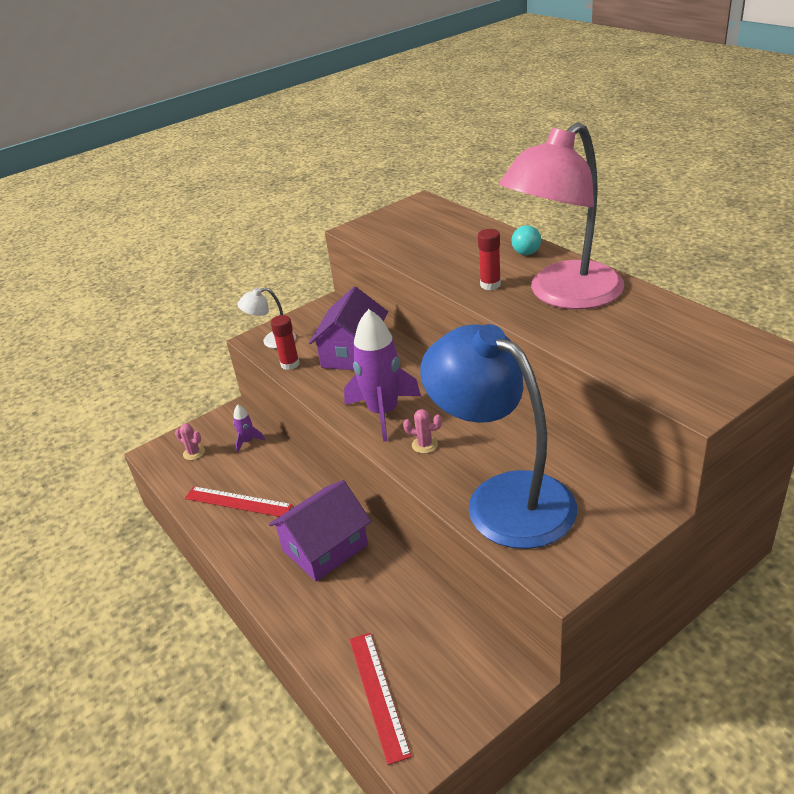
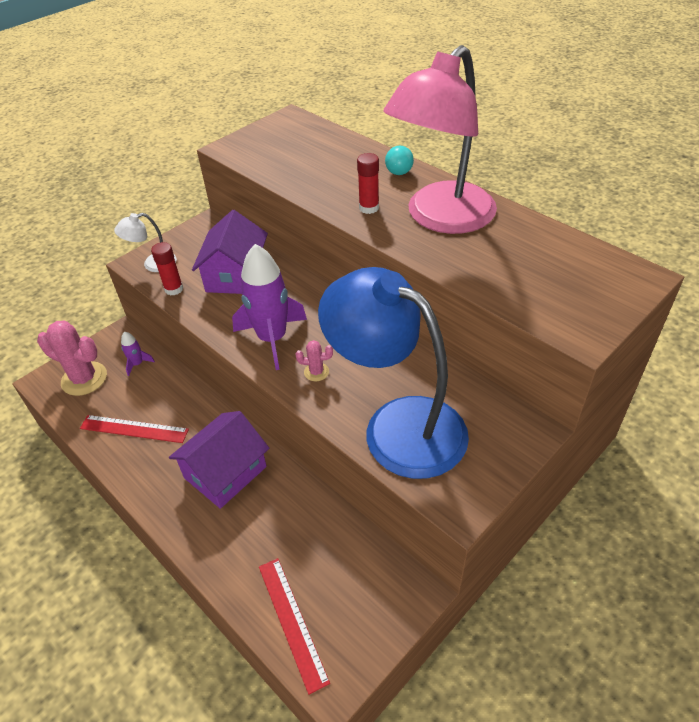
camera: 10 degrees left, 10 degrees up
(194, 453) = (84, 379): pink cactus -> pink cactus, size x2.12

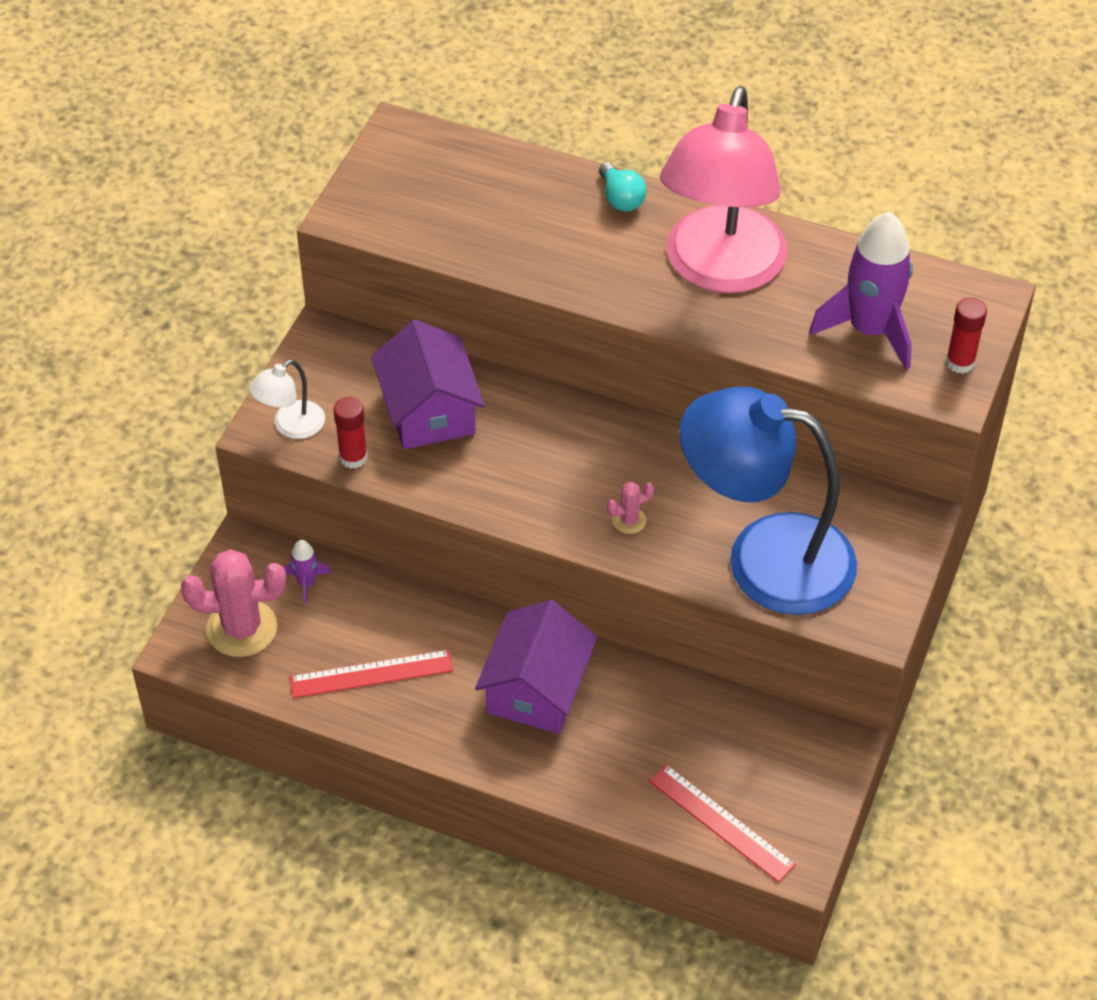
camera: 25 degrees left, 5 degrees up
(272, 339) = (544, 492): purple rocket -> purple rocket (869, 330)
(369, 208) = (617, 276): red glue stick -> red glue stick (960, 362)

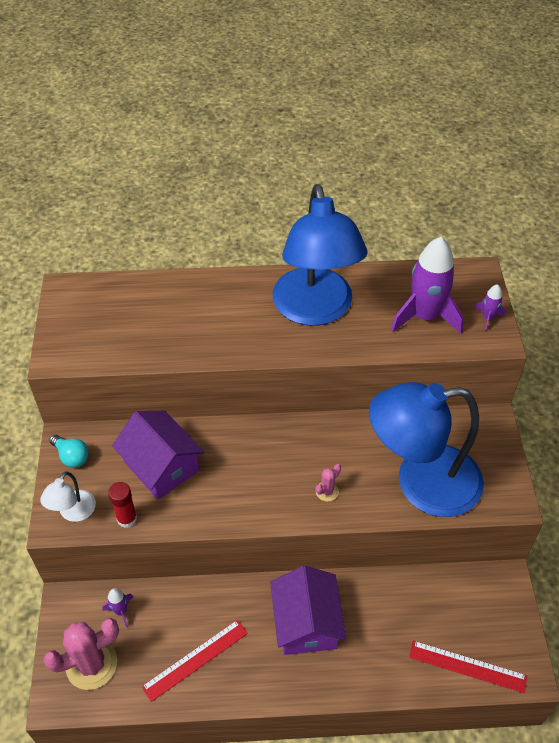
camera: 25 degrees left, 0 degrees up
(621, 198) = (230, 286): turquoise light bulb -> turquoise light bulb (71, 456)
(720, 270) = (315, 310): pink lamp -> blue lamp
(960, 362) = (488, 318): red glue stick -> purple rocket

